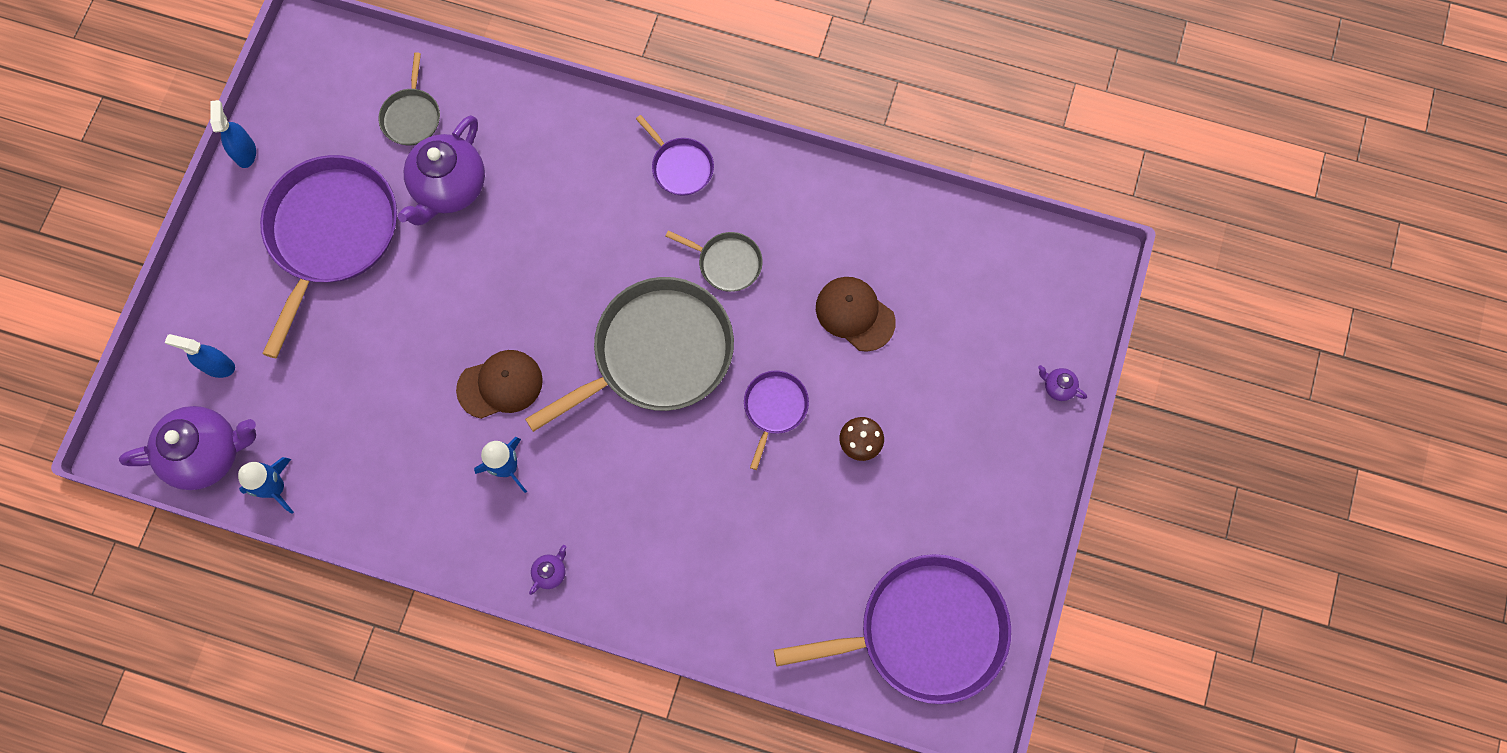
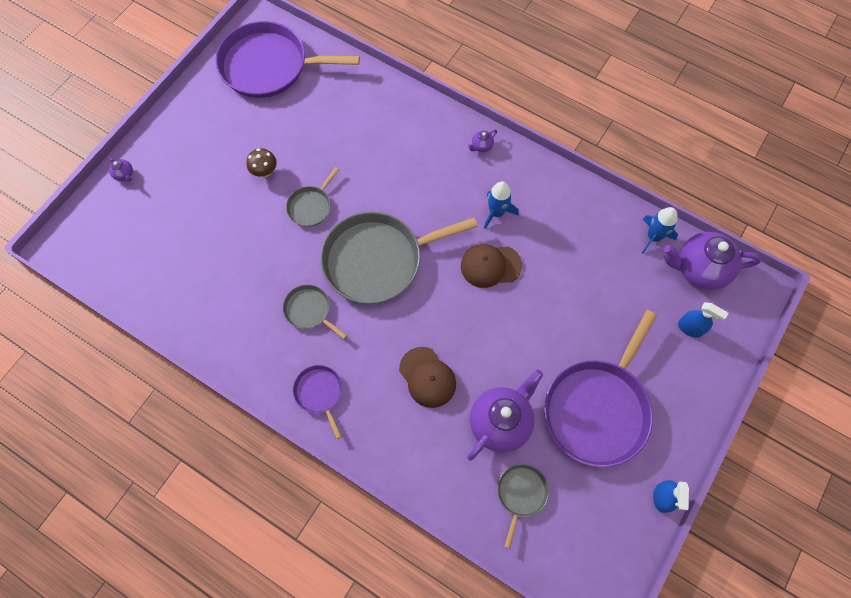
camera: 165 degrees left, 5 degrees down
(774, 408) = (311, 206): purple pan -> grey pan
(855, 314) = (234, 252): brown cap -> brown cap (427, 377)

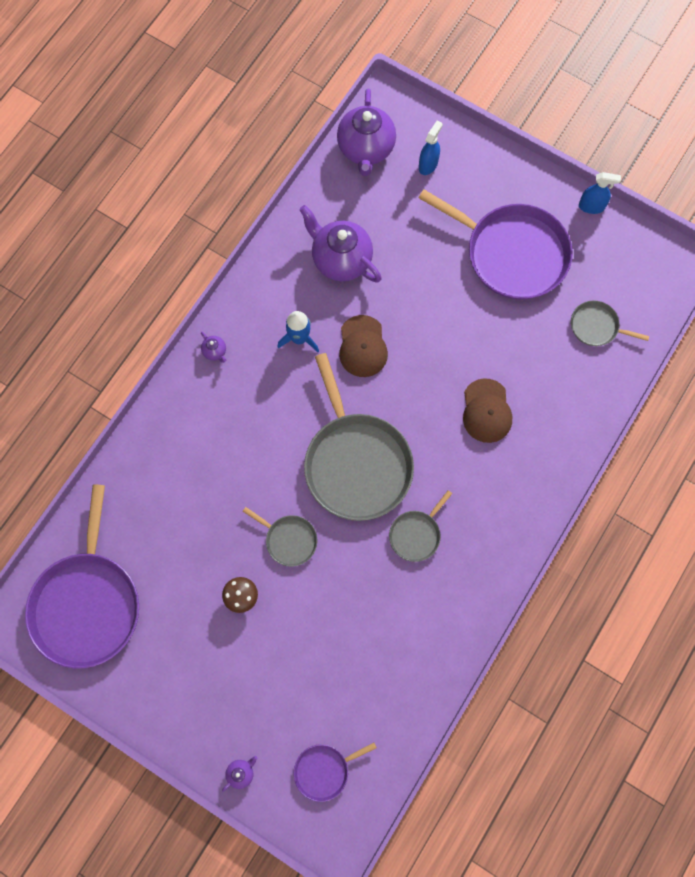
camera: 90 degrees left, 5 degrees up
(319, 393) = (507, 519): purple pan -> purple pan (324, 770)
(427, 377) = (486, 411): brown cap -> brown cap turned 120 degrees clockwise
(500, 422) = (529, 342): purple teapot -> purple teapot (341, 260)
(653, 237) = (329, 187): blue rocket -> none

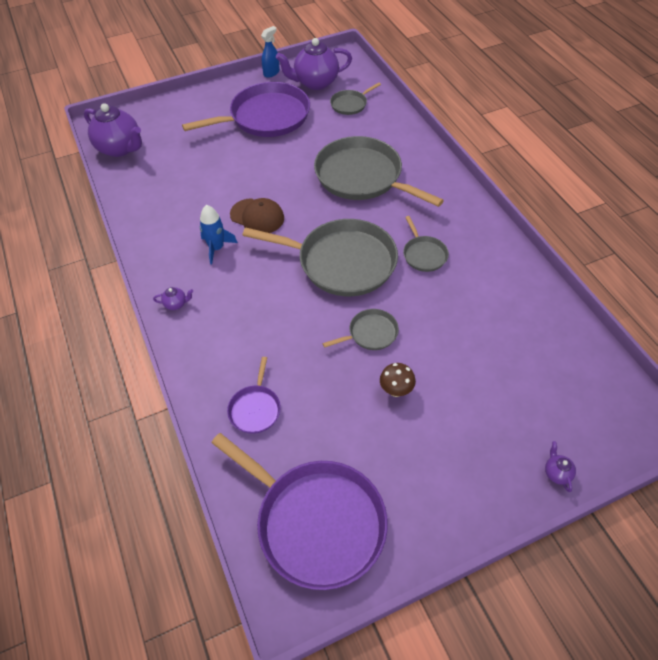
camera: 55 degrees left, 20 degrees down
(324, 770) = (585, 407): purple pan -> purple pan (255, 409)
(341, 260) = (182, 197): purple teapot -> purple teapot (315, 83)
(428, 165) = (165, 125): blue spray bottle -> none
(486, 411) = (362, 177): brown cap -> grey pan

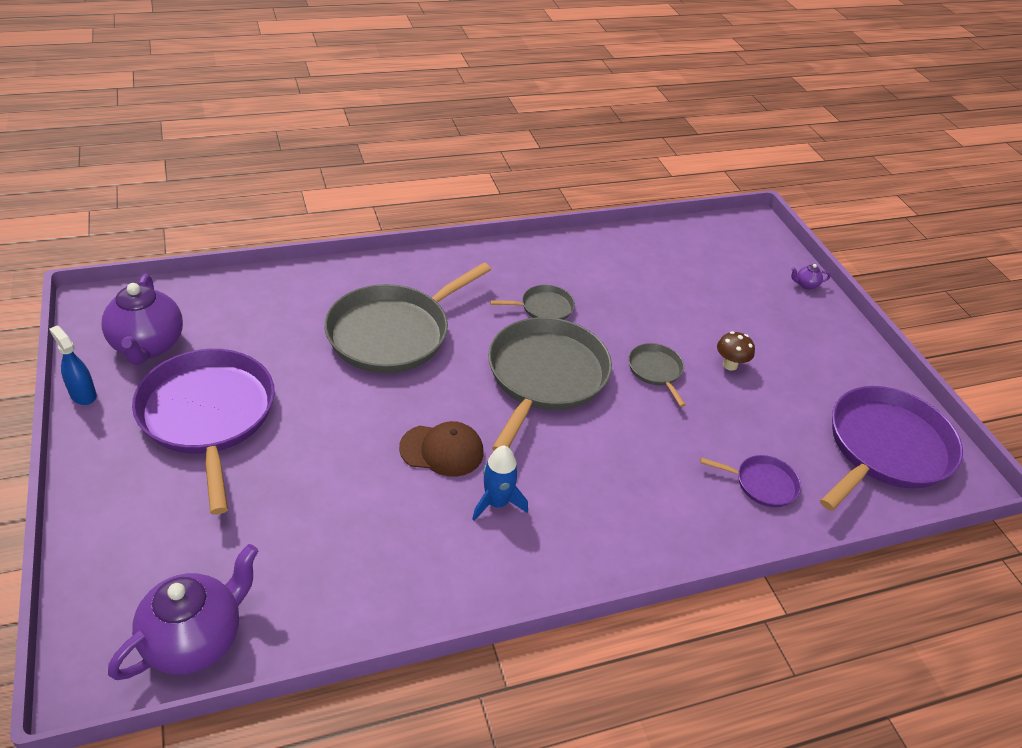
camera: 90 degrees left, 10 degrees down
(176, 304) = (599, 558): purple teapot -> none
(257, 216) = (442, 450): brown cap -> brown cap turned 60 degrees clockwise
(350, 104) = (227, 318): grey pan -> none

